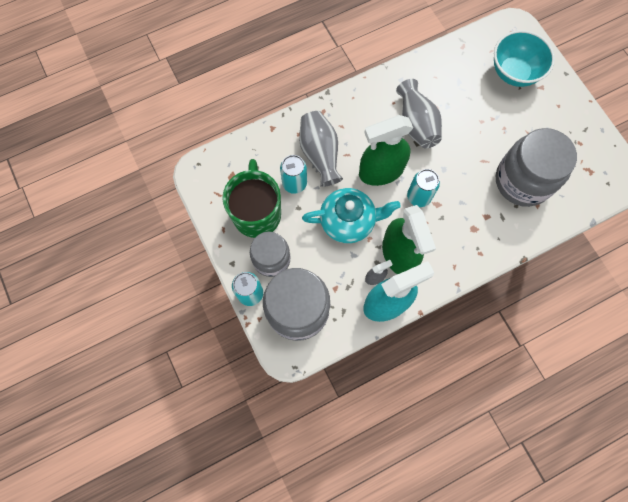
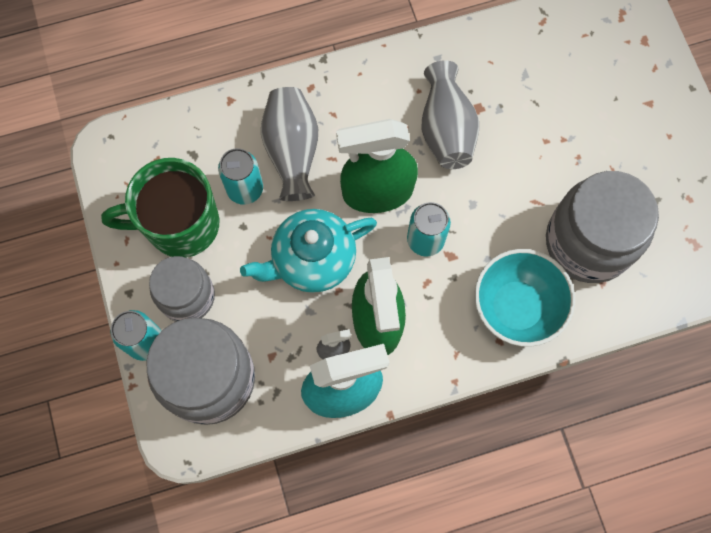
camera: 10 degrees right, 0 degrees up
(257, 213) = (180, 224): green mug -> green mug turned 105 degrees counterclockwise
(348, 221) = (312, 259): turquoise teapot -> turquoise teapot turned 150 degrees clockwise
(514, 73) = (612, 74): turquoise bowl -> turquoise bowl (516, 307)

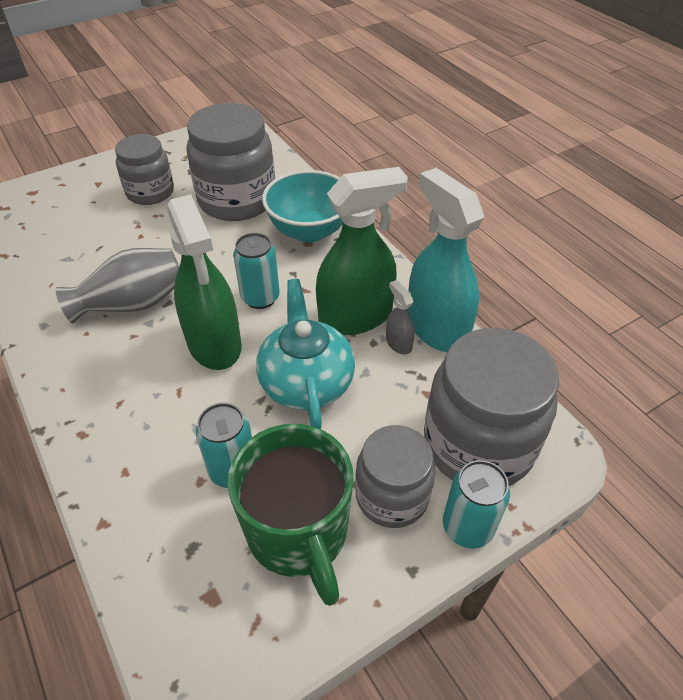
camera: 105 degrees left, 25 degrees down
(292, 151) = (173, 432): grey vase -> none
(312, 259) = (306, 382): turquoise teapot -> turquoise teapot turned 150 degrees counterclockwise
(621, 155) = (150, 192): none -> grey jar

